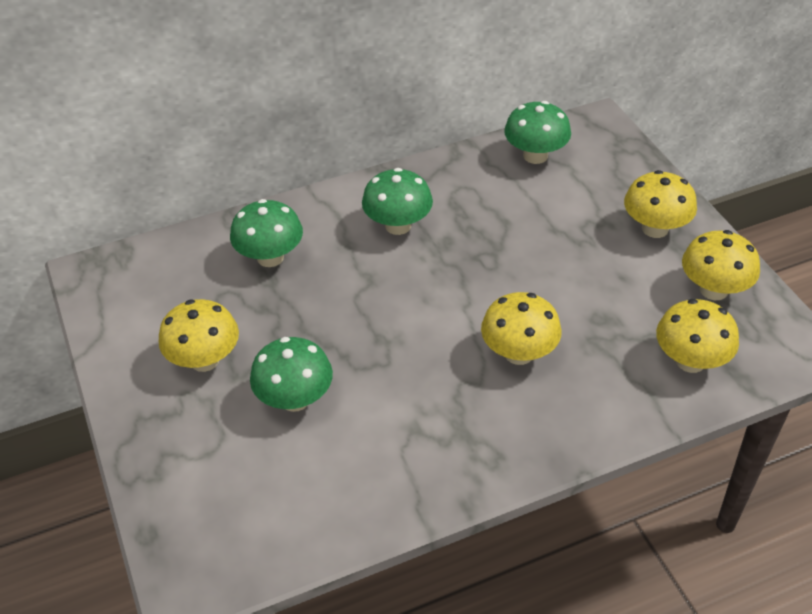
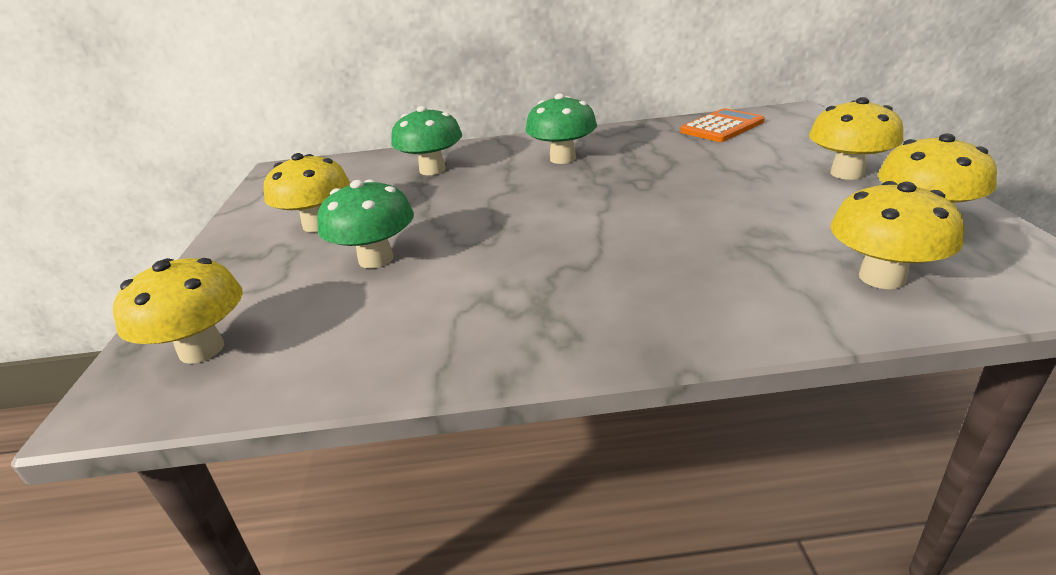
camera: 20 degrees right, 15 degrees down
(519, 353) = (645, 249): yellow mushroom -> yellow mushroom (202, 350)
(535, 156) = (722, 127): green mushroom -> orange calculator

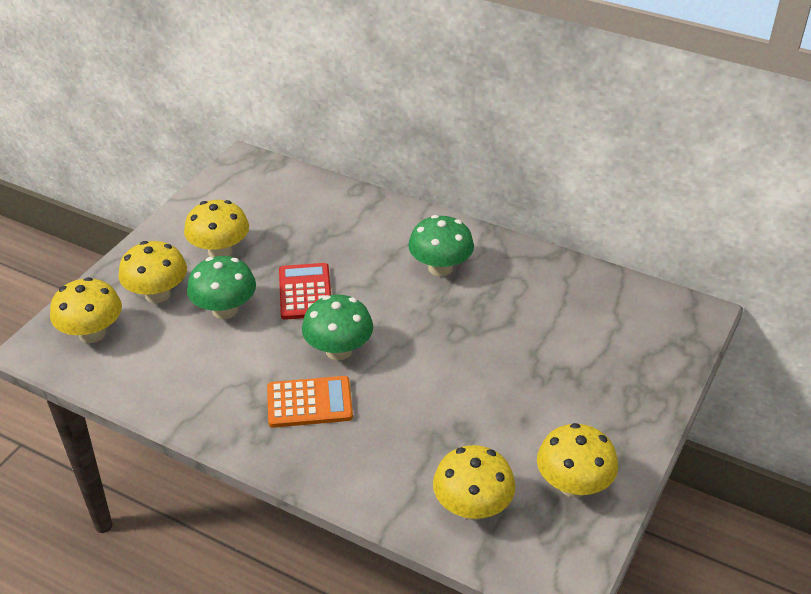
camera: 30 degrees right, 10 degrees up
(432, 170) = (340, 226): green mushroom -> green mushroom (338, 350)
(453, 215) = (305, 292): none -> red calculator
(722, 127) = (607, 299): orange calculator -> orange calculator (309, 402)
(847, 173) = (606, 412): yellow mushroom -> yellow mushroom (157, 294)

